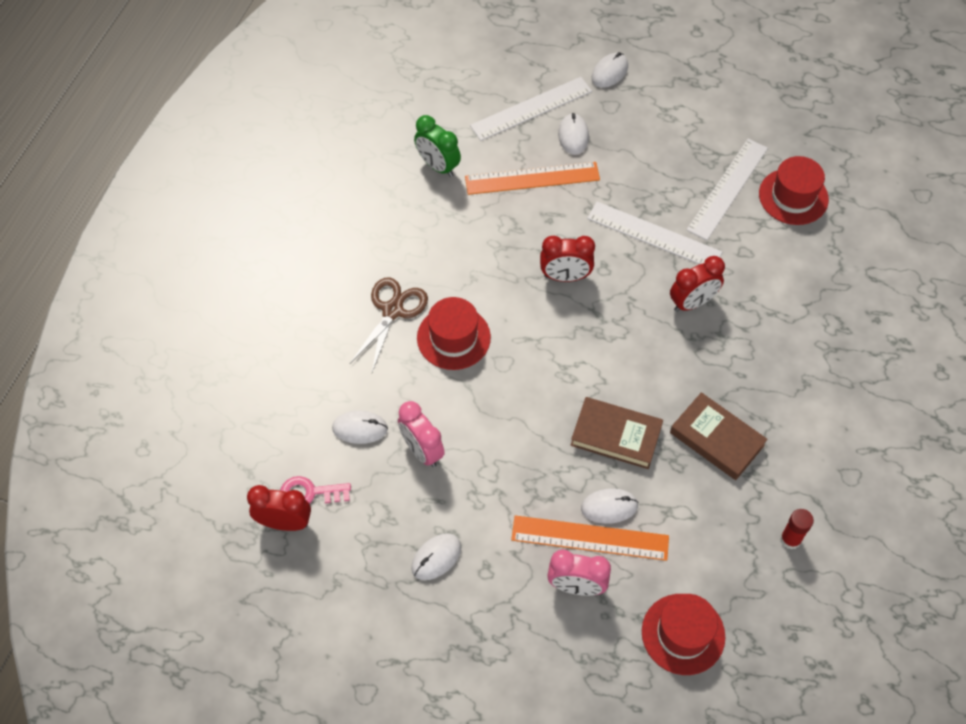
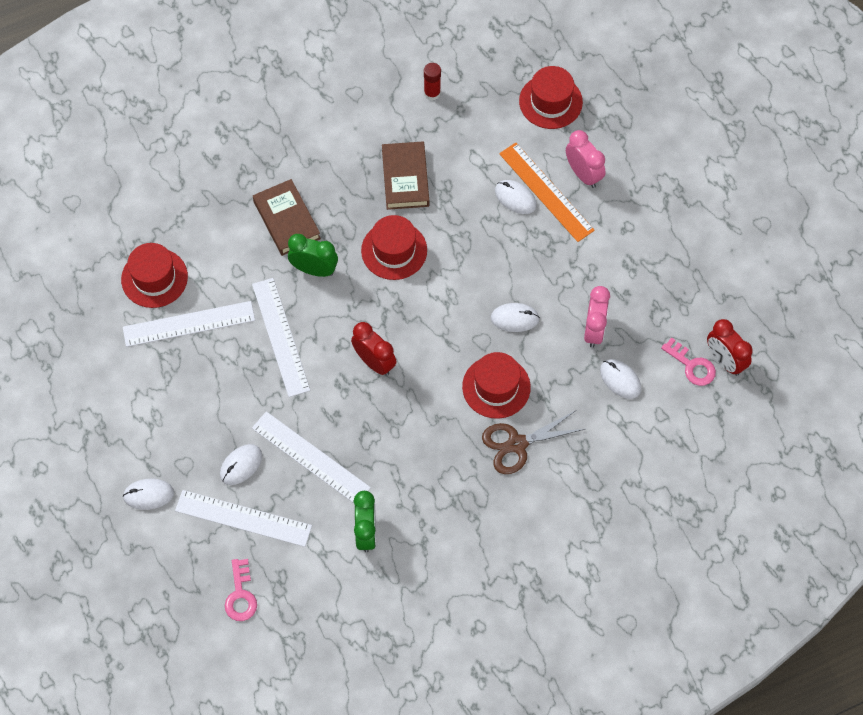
camera: 135 degrees left, 5 degrees up
(436, 557) = (649, 259): white mouse -> white mouse (515, 318)
(478, 68) = (240, 595): none -> pink key
(532, 178) = (311, 457): orange ruler -> white ruler
(616, 436) = (463, 233): brown book -> brown book (287, 220)
(652, 371) = (394, 250): none -> red hat
(692, 302) = (314, 270): red clock -> green clock

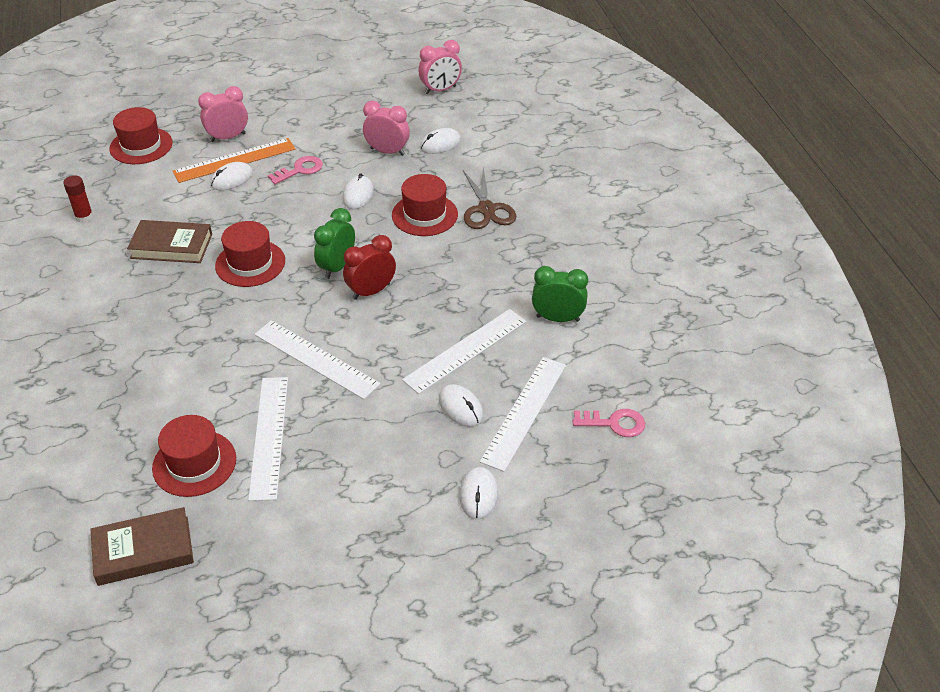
camera: 80 degrees left, 20 degrees down
(280, 337) = (316, 359): white ruler -> white ruler turned 45 degrees clockwise
(287, 220) = (175, 339): brown book -> brown book (143, 550)
(314, 270) = (246, 324): green clock -> green clock (337, 267)
(692, 365) = (439, 106): pink key -> pink key (300, 170)
(724, 361) = (440, 90): red clock -> pink clock

